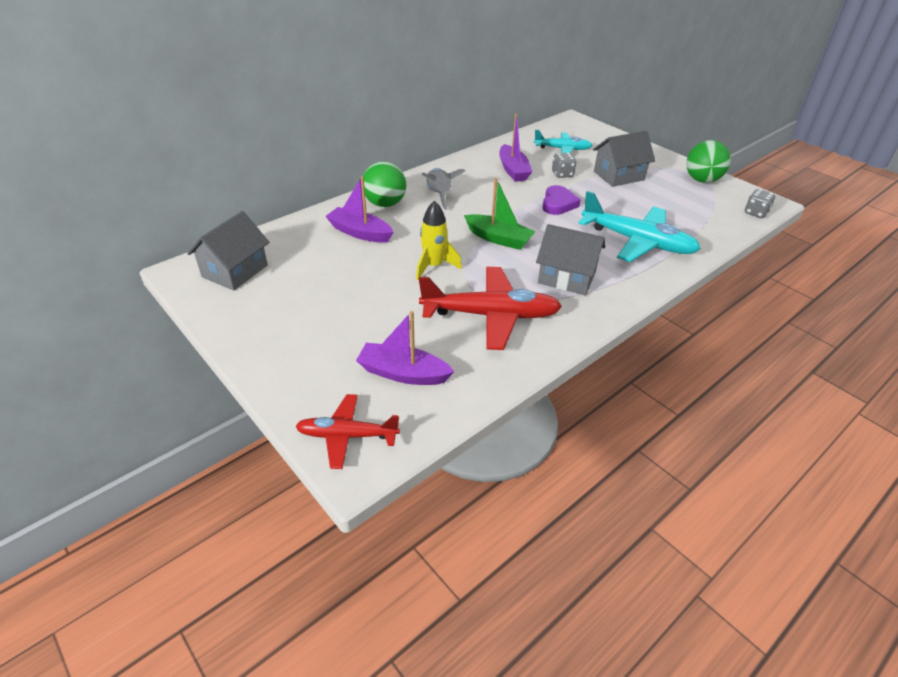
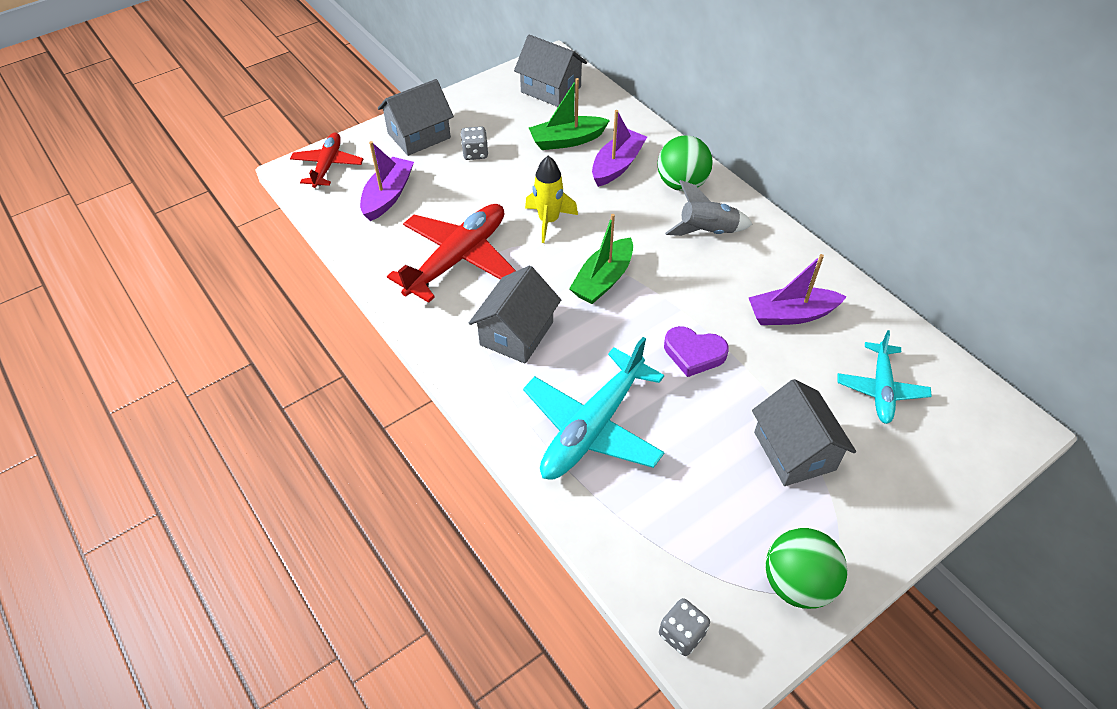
camera: 95 degrees right, 10 degrees up
(298, 360) = (419, 135): none -> grey house
(321, 259) = (567, 140): none -> green boat
(490, 315) = (457, 259): red plane -> red plane turned 150 degrees counterclockwise
(562, 174) = (787, 373): grey dice -> grey dice (475, 153)

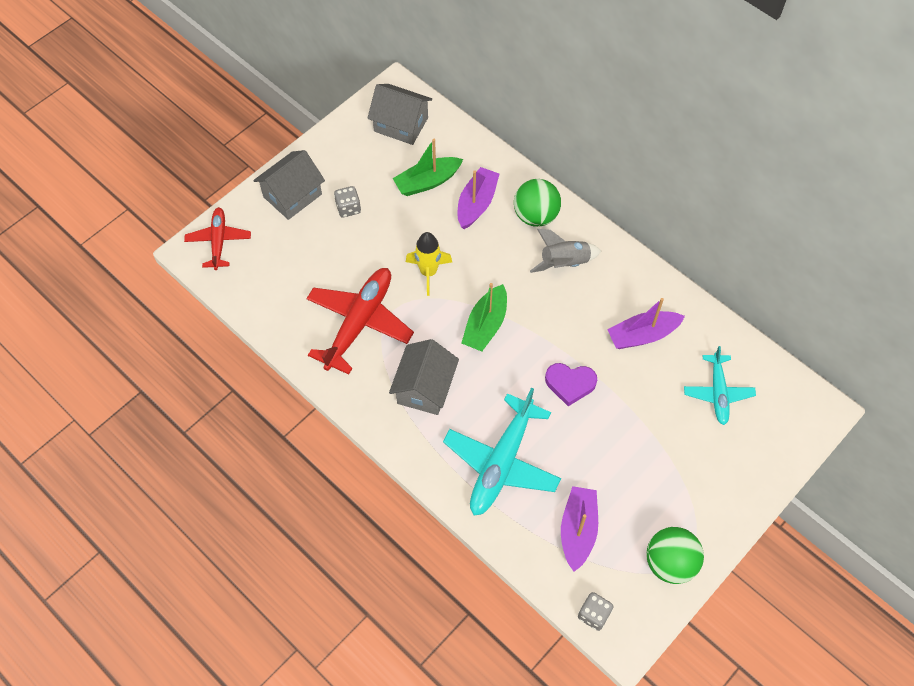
camera: 10 degrees left, 10 degrees up
(388, 196) = (282, 266): purple boat -> purple boat (578, 530)
(794, 451) = (657, 457): grey house -> none

